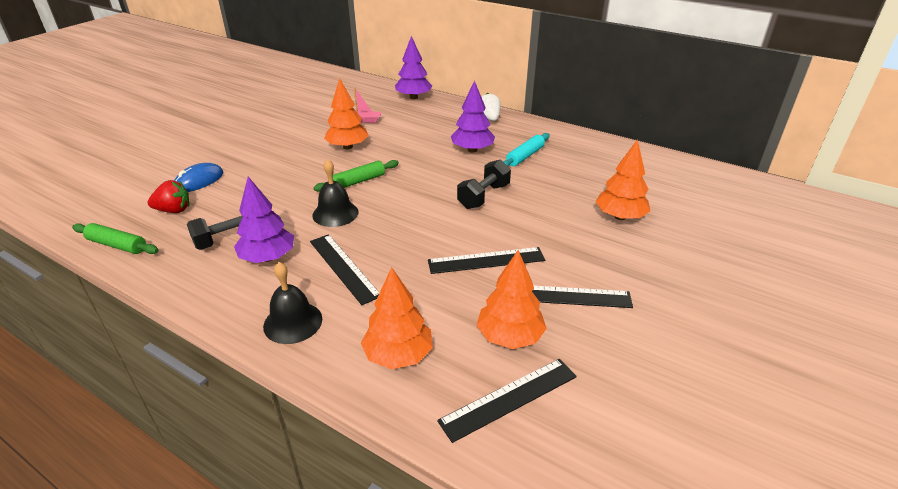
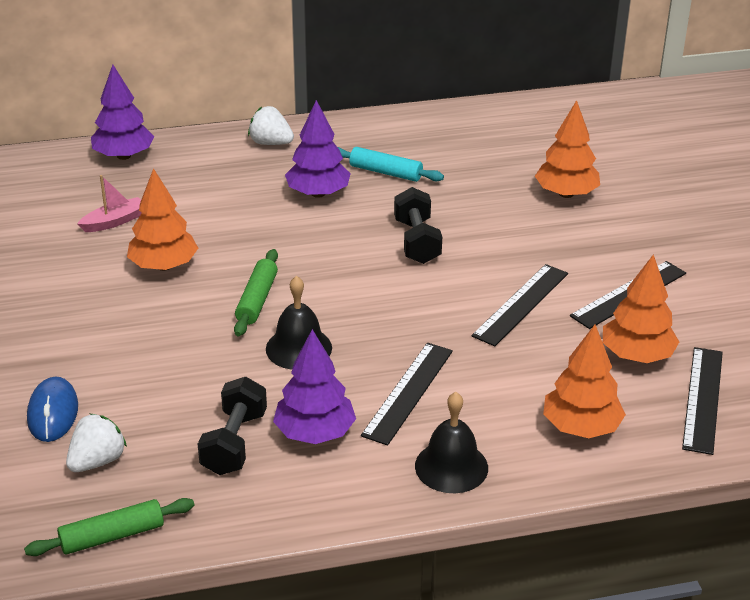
camera: 45 degrees left, 0 degrees up
(174, 210) = (97, 461): red strawberry -> white strawberry
(344, 267) = (408, 392): black ruler -> black ruler turned 75 degrees counterclockwise
(525, 156) = (385, 172): turquoise rolling pin -> turquoise rolling pin turned 60 degrees counterclockwise

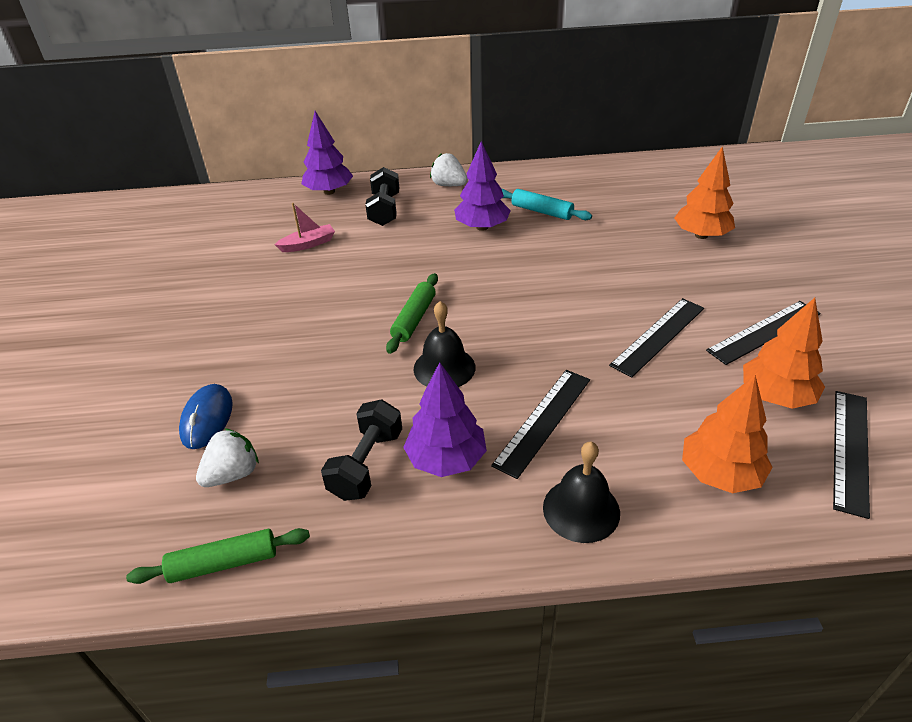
camera: 10 degrees right, 5 degrees up
(164, 266) = (340, 284): orange tree -> none
(416, 241) = (564, 272): black dumbbell -> black dumbbell (384, 210)

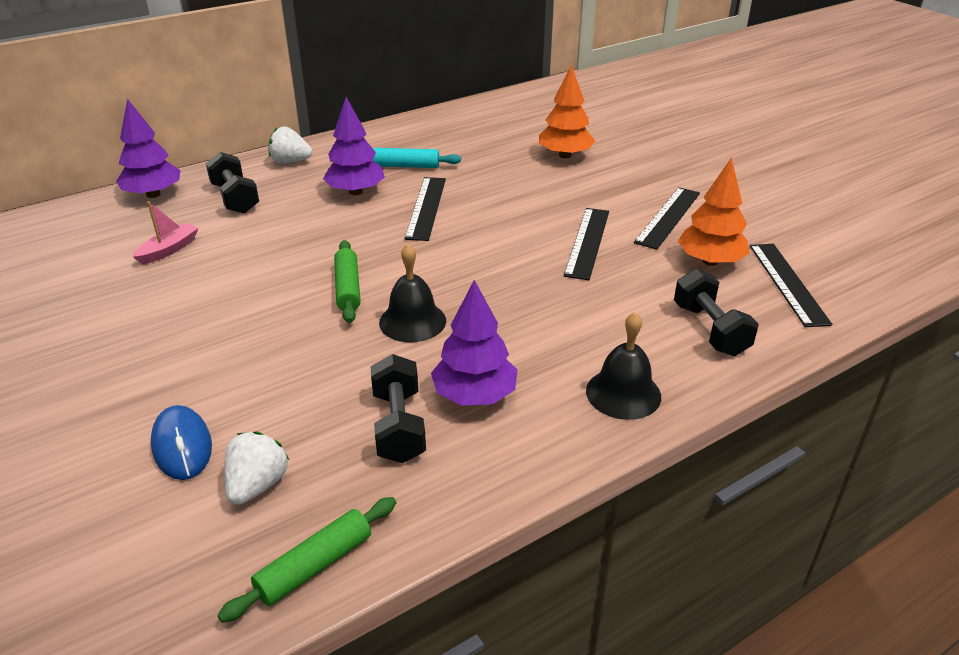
camera: 30 degrees left, 5 degrees down
(543, 421) = (539, 336): black ruler -> black ruler (426, 208)
(720, 473) = (710, 330): orange tree -> black dumbbell

